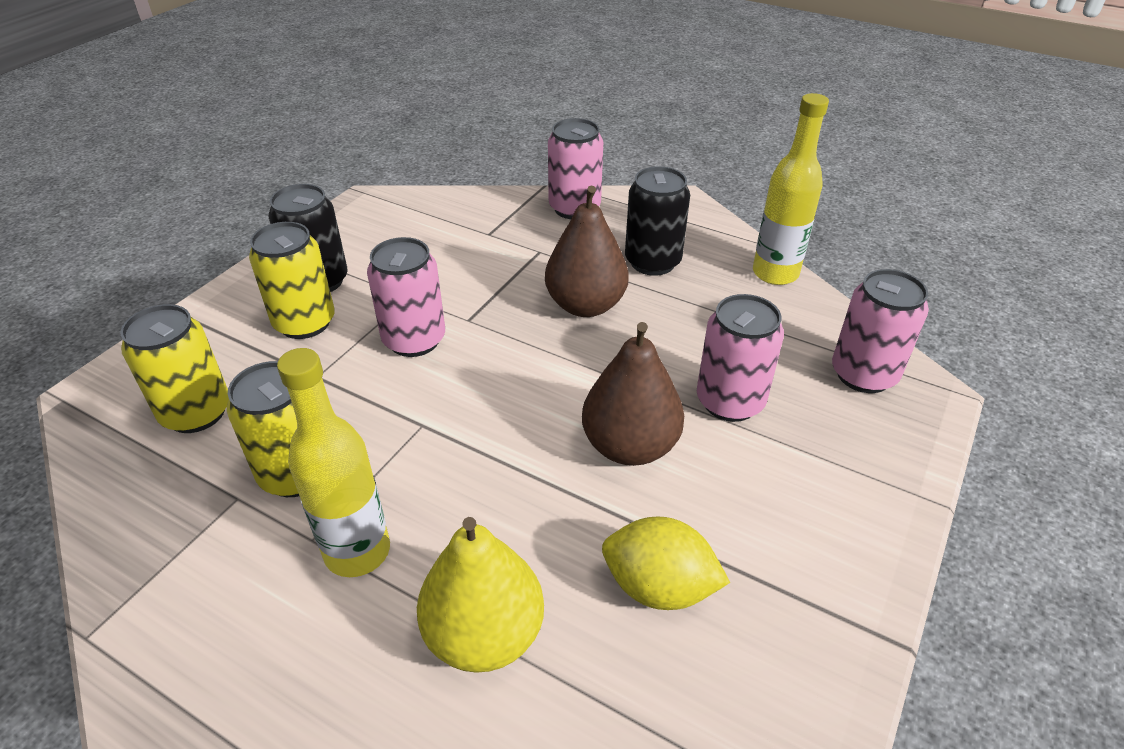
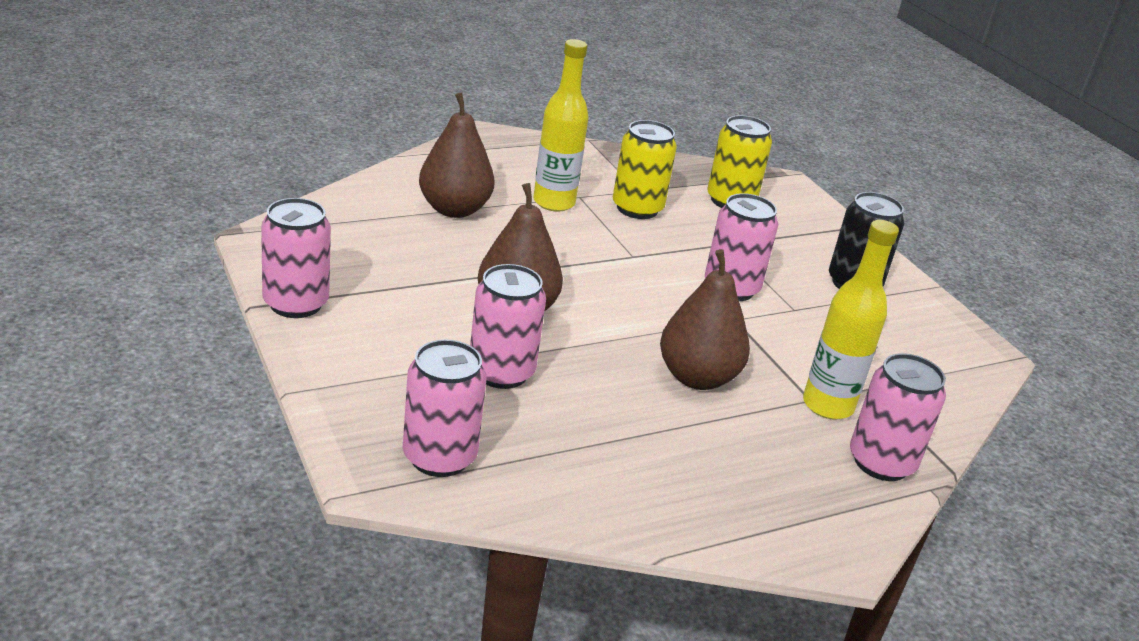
camera: 120 degrees right, 10 degrees down
(305, 323) = (798, 260): yellow can -> none
(484, 634) = (454, 209): yellow pear -> brown pear
(652, 262) = (729, 451): black can -> none
(659, 587) = (405, 262): yellow lemon -> none
(775, 273) = (630, 516): yellow bottle -> yellow bottle (827, 405)
(852, 613) = (295, 303): none -> pink can

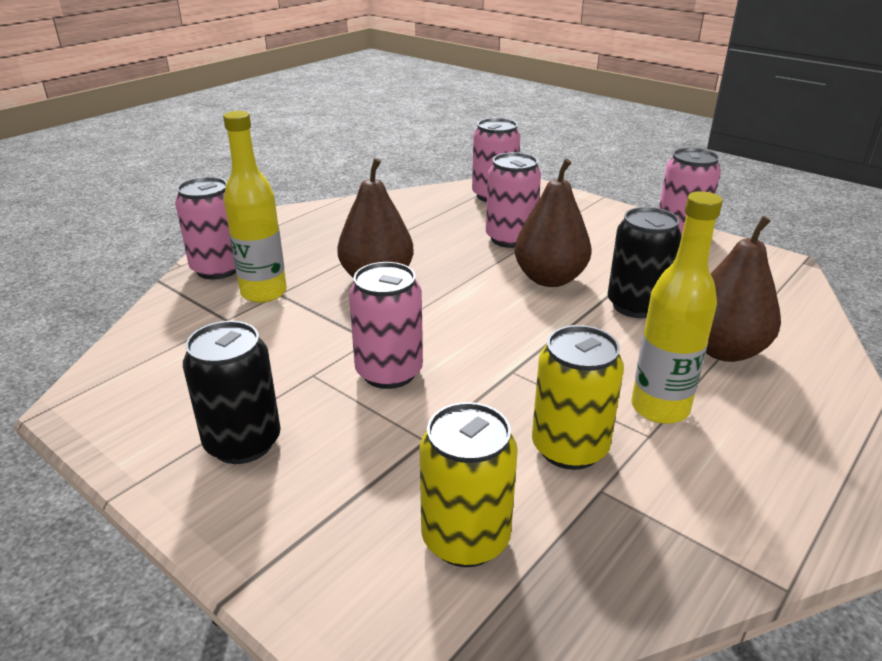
camera: 160 degrees right, 0 degrees up
(470, 259) = (636, 306): none -> black can

